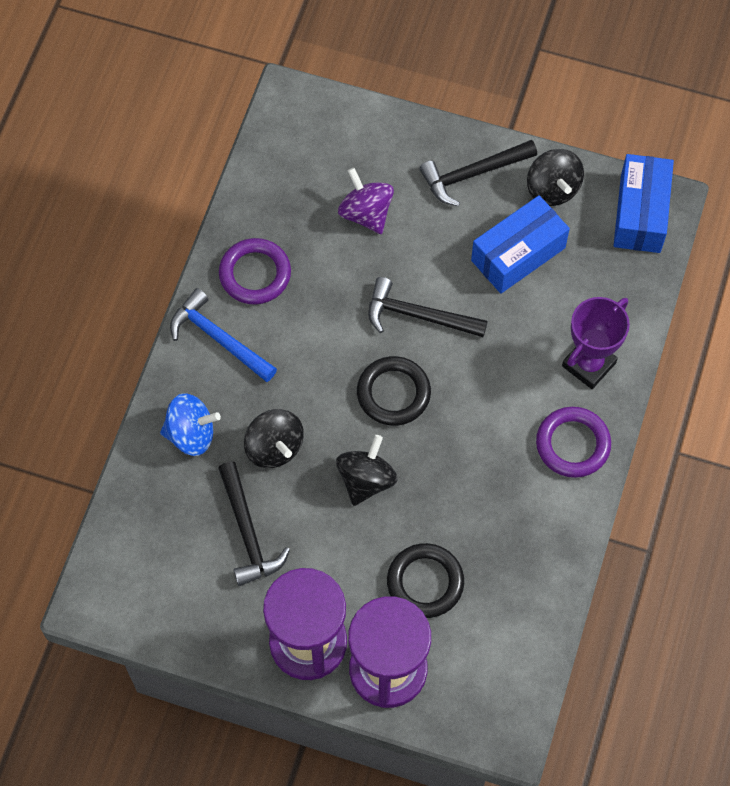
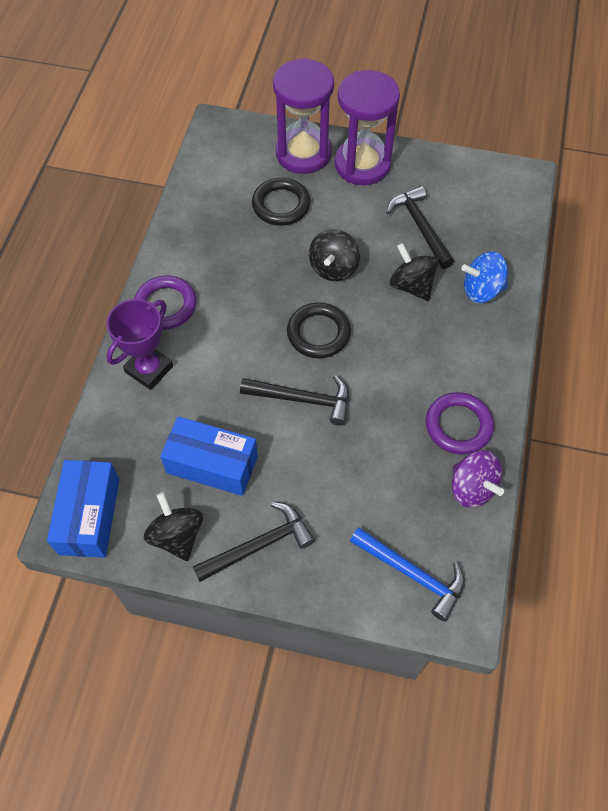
camera: 175 degrees right, 5 degrees down
(218, 338) = (478, 366): blue hammer -> blue hammer (412, 574)
(366, 213) = (363, 494): purple spinning top -> purple spinning top (472, 488)
(518, 254) = (212, 464): blue box -> blue box turned 60 degrees clockwise

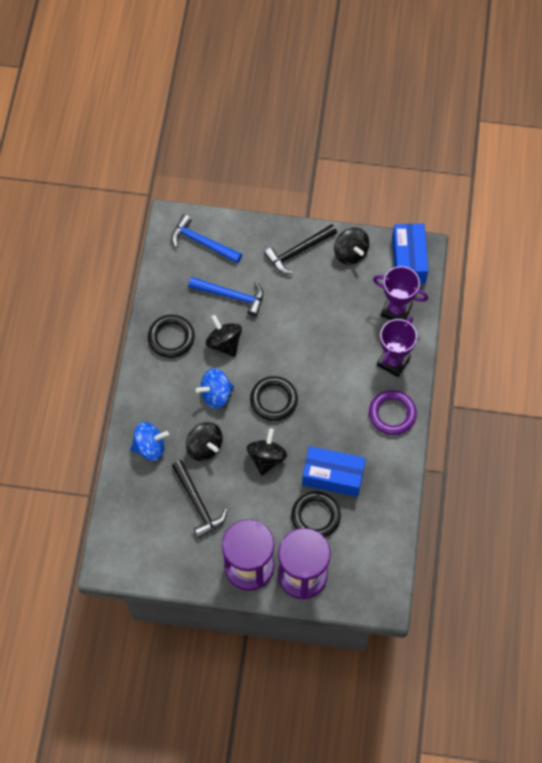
camera: 175 degrees right, 5 degrees up
(127, 440) = (396, 310): none -> purple trophy
(212, 464) = (336, 298): blue box -> blue box (333, 476)
(303, 400) = (280, 348): black hammer -> none
(368, 481) = (231, 296): none -> blue hammer
(382, 412) = (224, 343): none -> black spinning top
(395, 346) = (216, 394): none -> blue spinning top
(458, 425) = (171, 338): purple ring -> black ring
(472, 488) = (163, 297): purple spinning top -> none

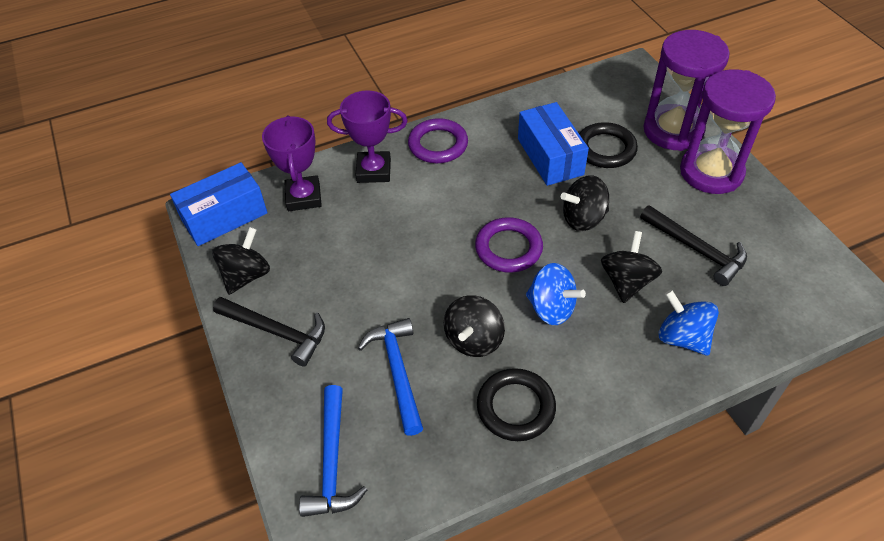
camera: 120 degrees left, 15 degrees down
(198, 504) = (696, 250): black hammer -> black hammer turned 105 degrees clockwise
(273, 400) = (508, 248): black ring -> purple ring

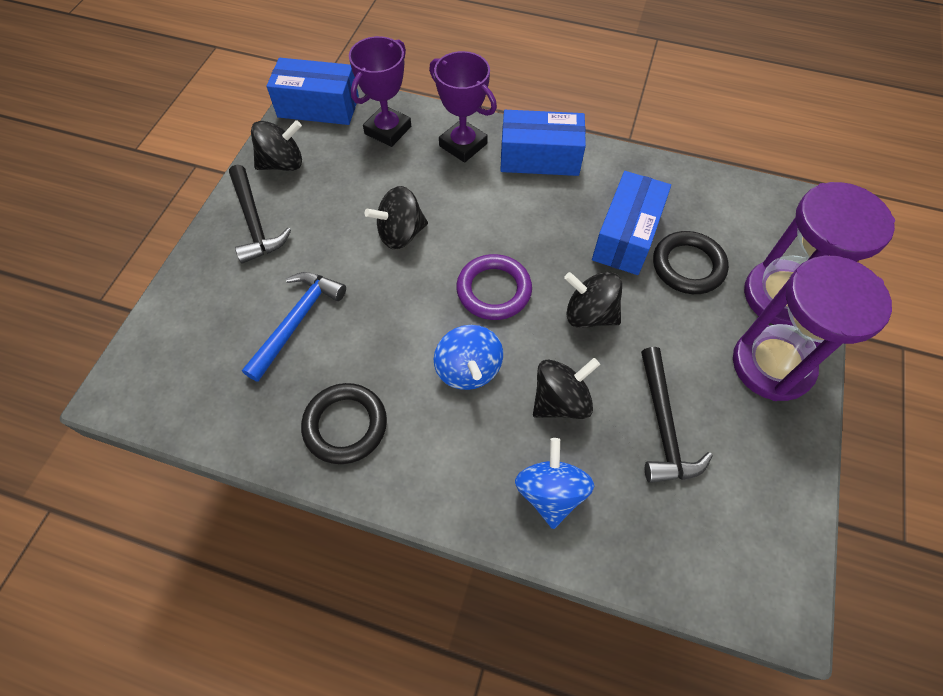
camera: 40 degrees right, 10 degrees up
(332, 462) = (181, 350): blue hammer -> none
(438, 145) = (539, 158): purple ring -> blue box
(474, 340) = (378, 344): black spinning top -> black spinning top (400, 234)

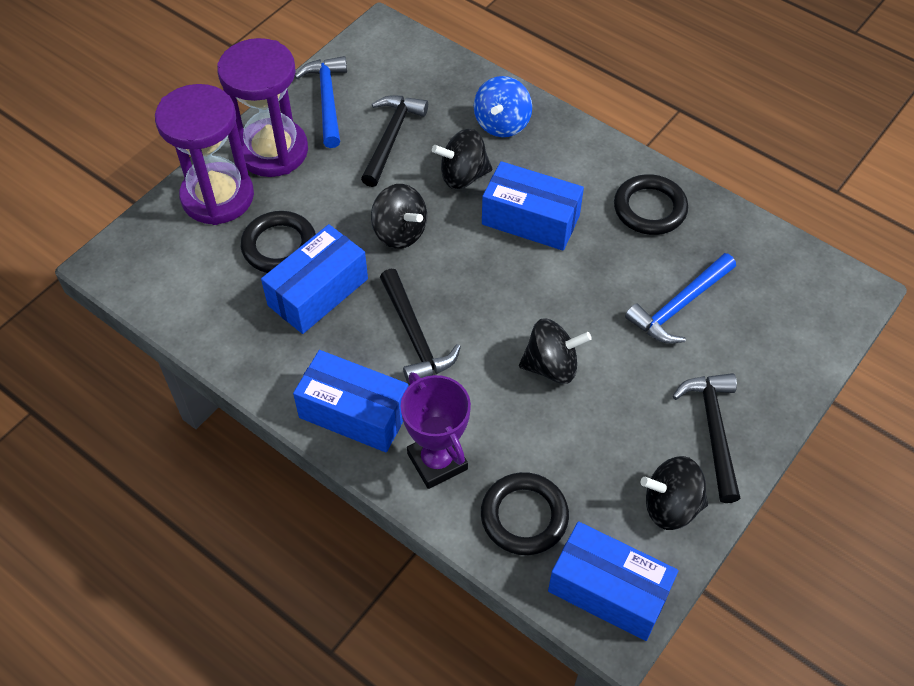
camera: 160 degrees left, 5 degrees down
(388, 130) = (524, 516): purple trophy -> black ring
(468, 369) = (530, 220): blue spinning top -> blue box
(494, 290) = (478, 279): purple ring -> none
(524, 224) = (414, 336): none -> black hammer
(767, 456) = (327, 100): none -> blue hammer

